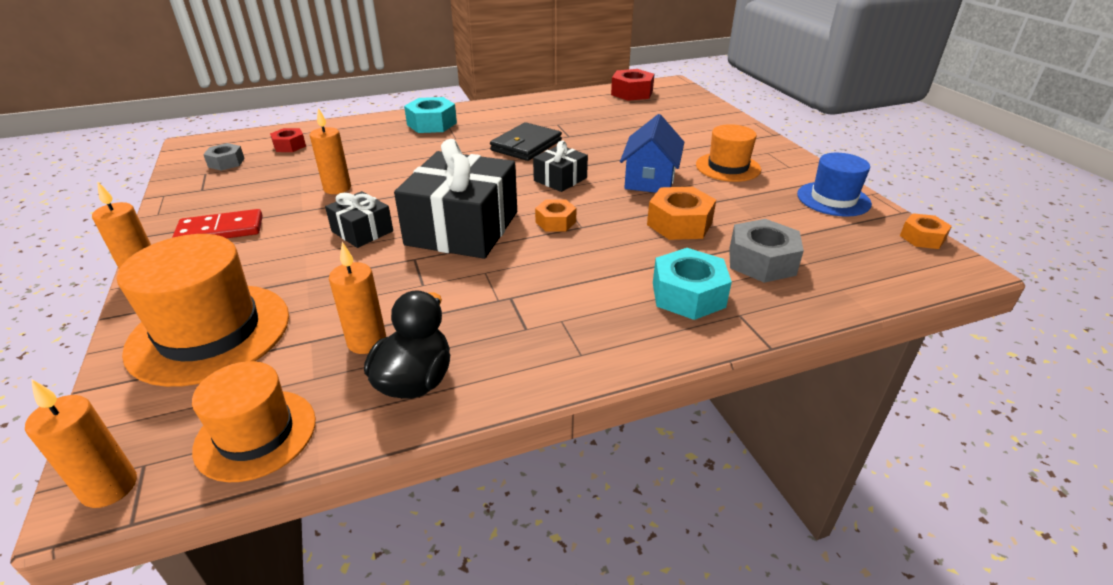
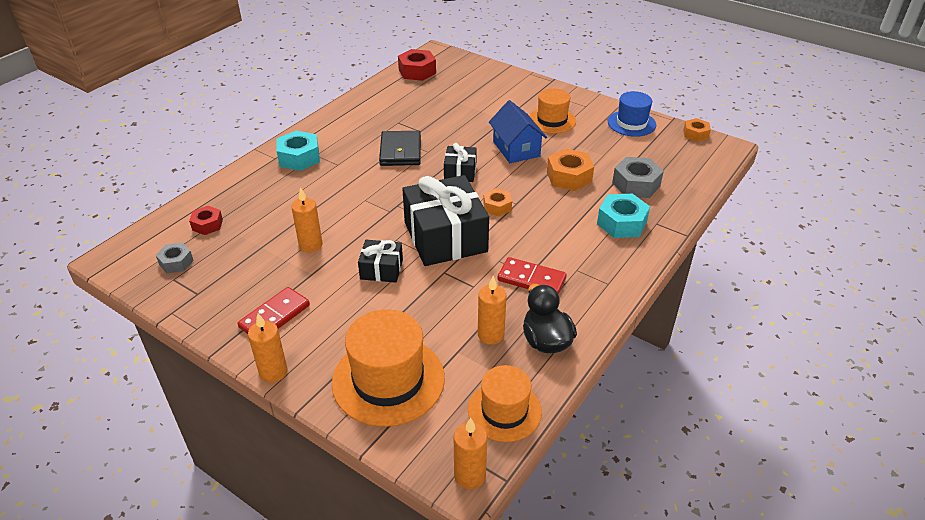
camera: 35 degrees left, 5 degrees up
(493, 306) = (531, 279): none -> red domino

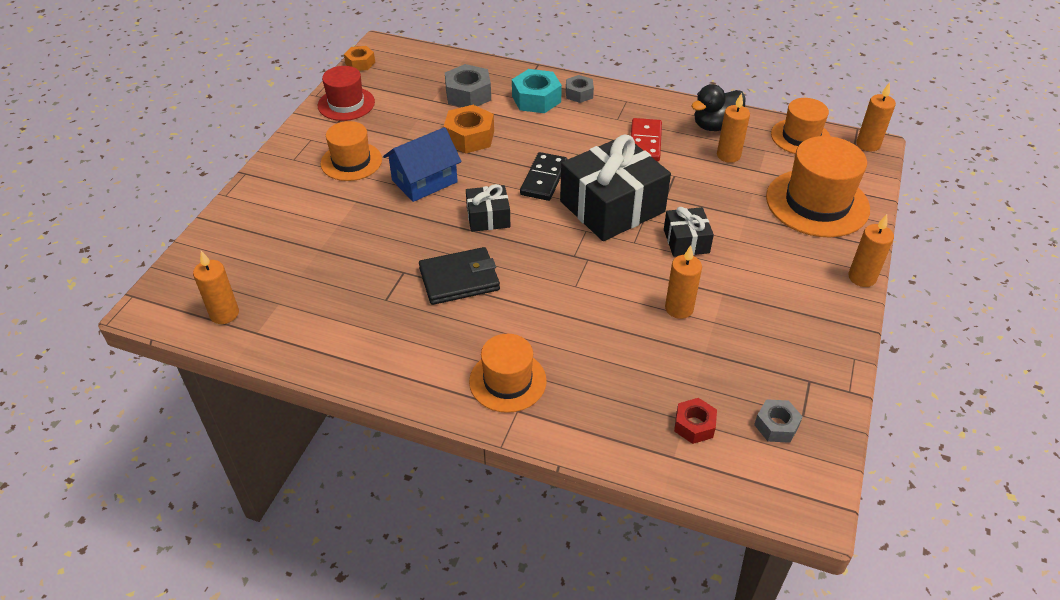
camera: 105 degrees left, 5 degrees up
(274, 316) = (798, 301): red domino -> none
(299, 158) = (507, 381): turquoise nut -> orange hat
(417, 71) = (224, 314): red nut -> orange candle
(497, 207) = (544, 179): orange nut -> black domino
(627, 252) = (579, 94): none -> grey nut
(631, 123) = (346, 104): blue hat -> red hat

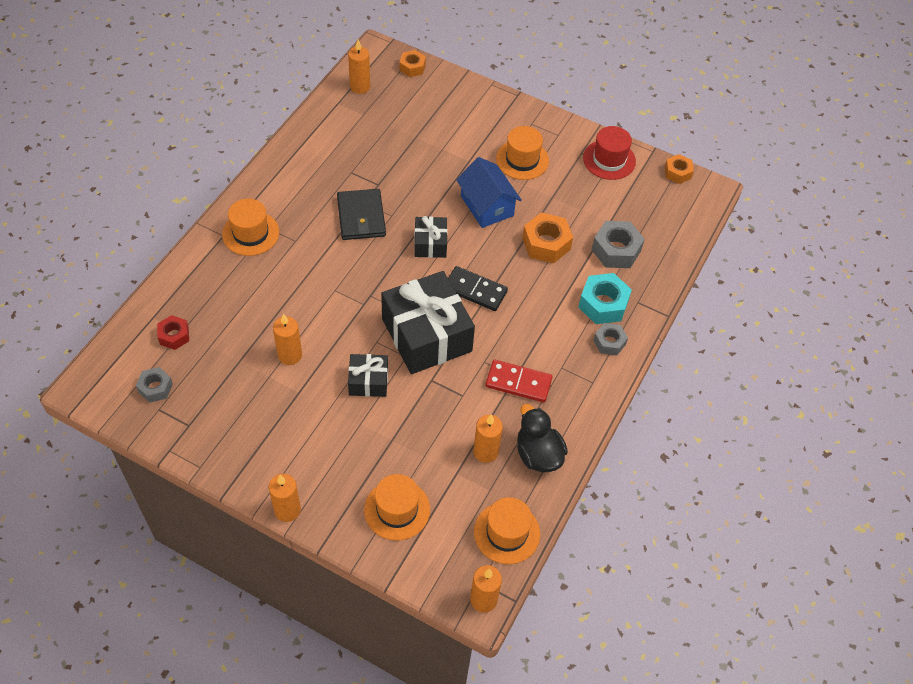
camera: 95 degrees right, 10 degrees up
(188, 267) = (412, 67): none -> orange nut
(817, 203) = (397, 509): orange hat -> orange hat, size x0.63

